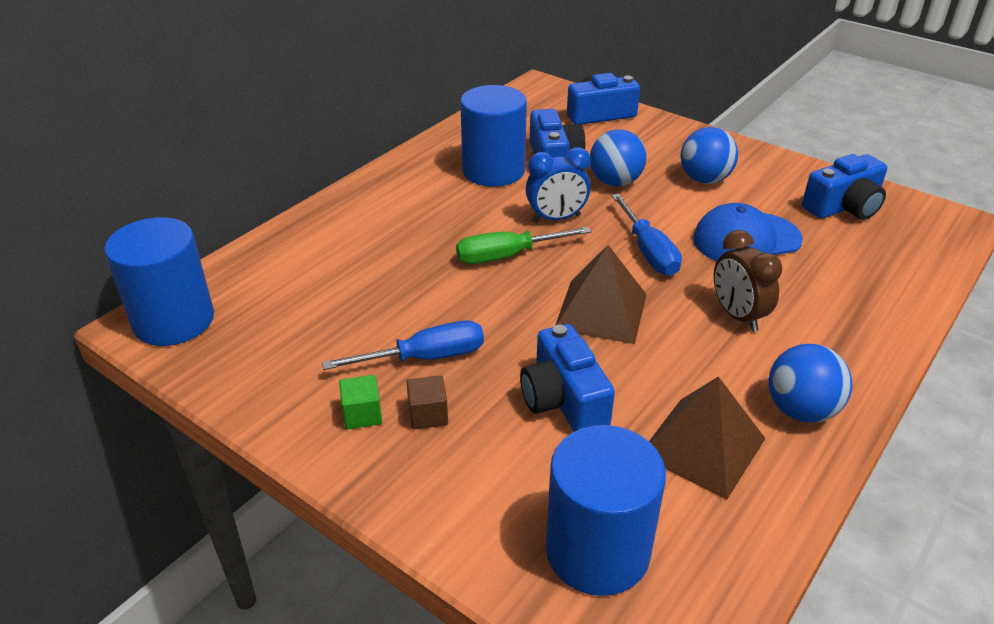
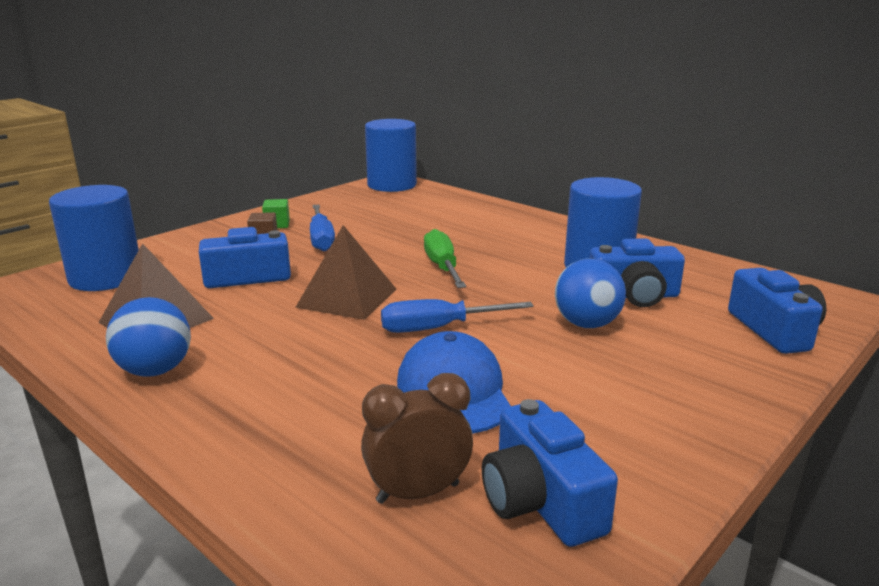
camera: 95 degrees right, 15 degrees down
(556, 218) = (505, 289): blue clock -> none
(704, 179) = (606, 384): blue ball -> none
(737, 316) = (308, 361): brown clock -> brown clock (418, 493)

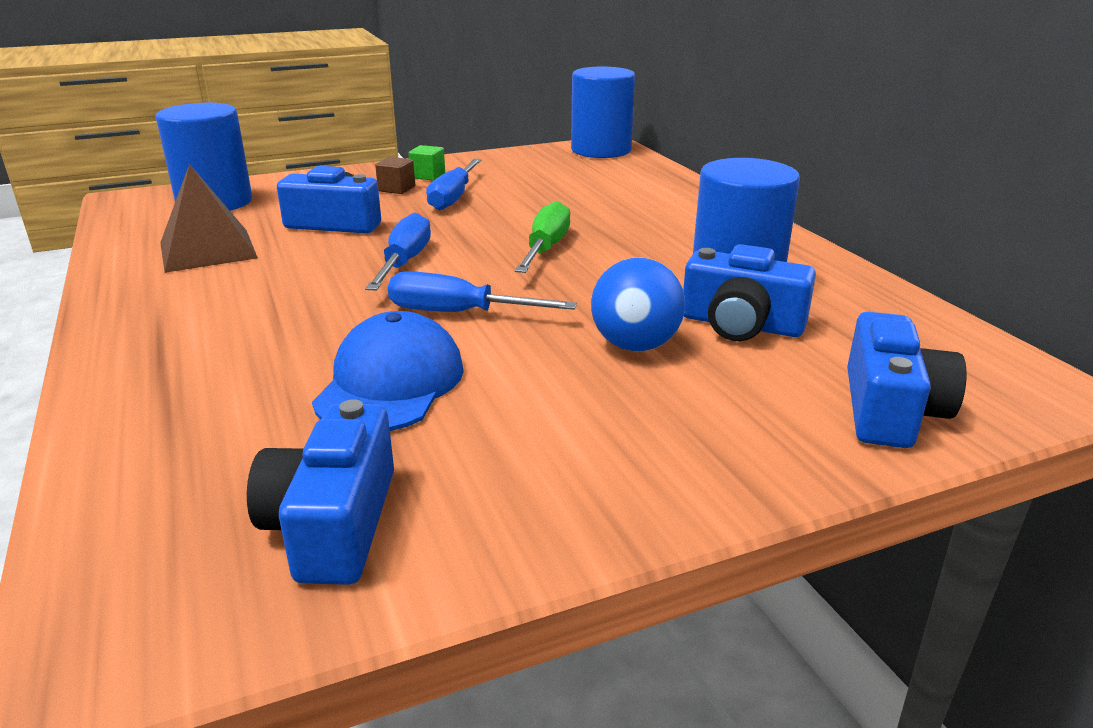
camera: 25 degrees right, 5 degrees up
(155, 370) = (151, 296): blue ball -> none
(347, 298) = (404, 262): brown pyramid -> blue screwdriver
(418, 493) = (226, 476): brown clock -> none

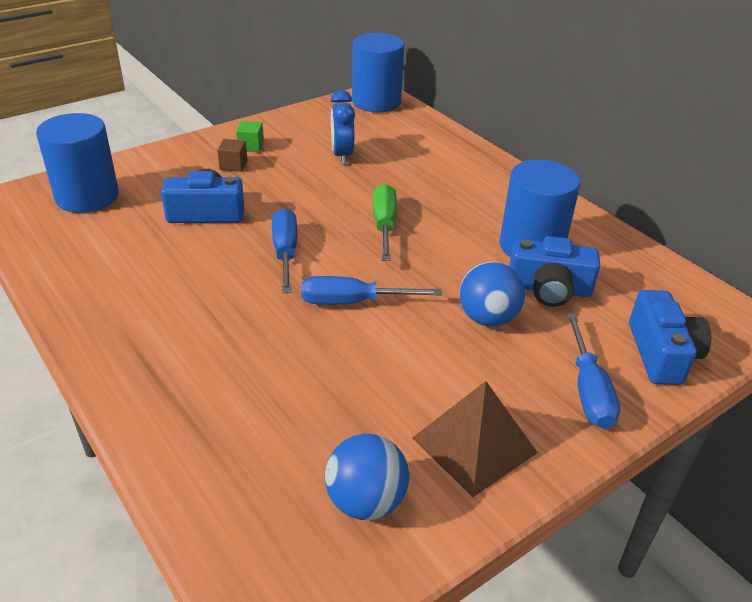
camera: 15 degrees left, 10 degrees up
(208, 250) = (118, 255): brown pyramid -> brown pyramid (474, 445)
(333, 524) = (365, 501): blue camera -> blue ball
(390, 383) = (339, 377): blue cap -> none
(453, 198) = (285, 172): blue screwdriver -> blue screwdriver (588, 390)
(531, 188) = (342, 155): none -> blue clock

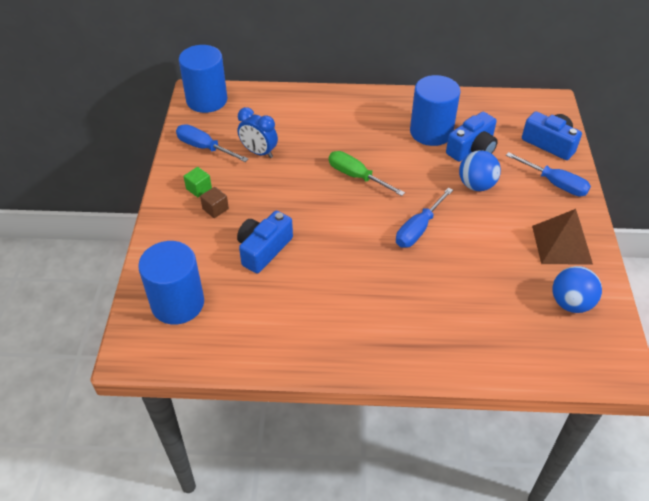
camera: 50 degrees left, 10 degrees up
(285, 252) = (344, 233): blue screwdriver -> blue screwdriver (204, 147)

